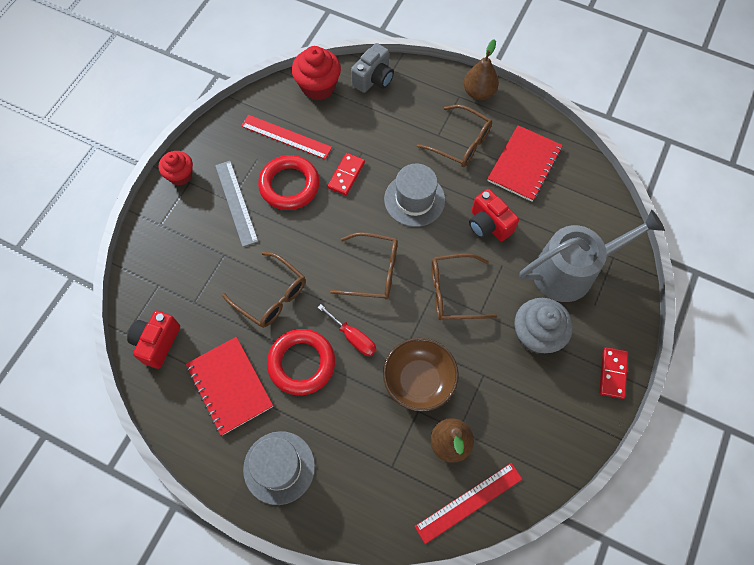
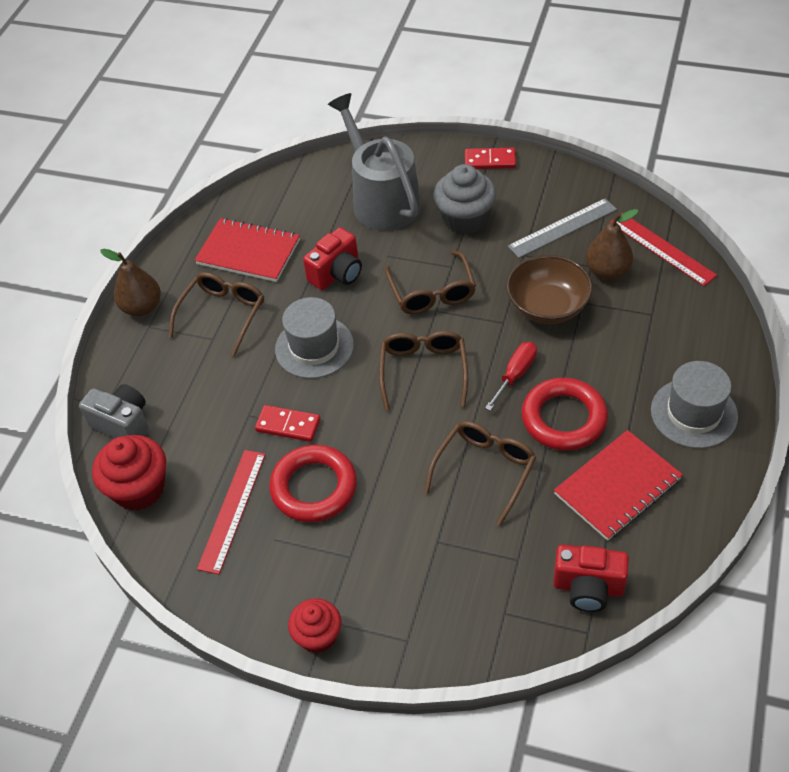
camera: 95 degrees left, 15 degrees down
(236, 202) = (352, 547): grey ruler -> grey ruler (562, 228)

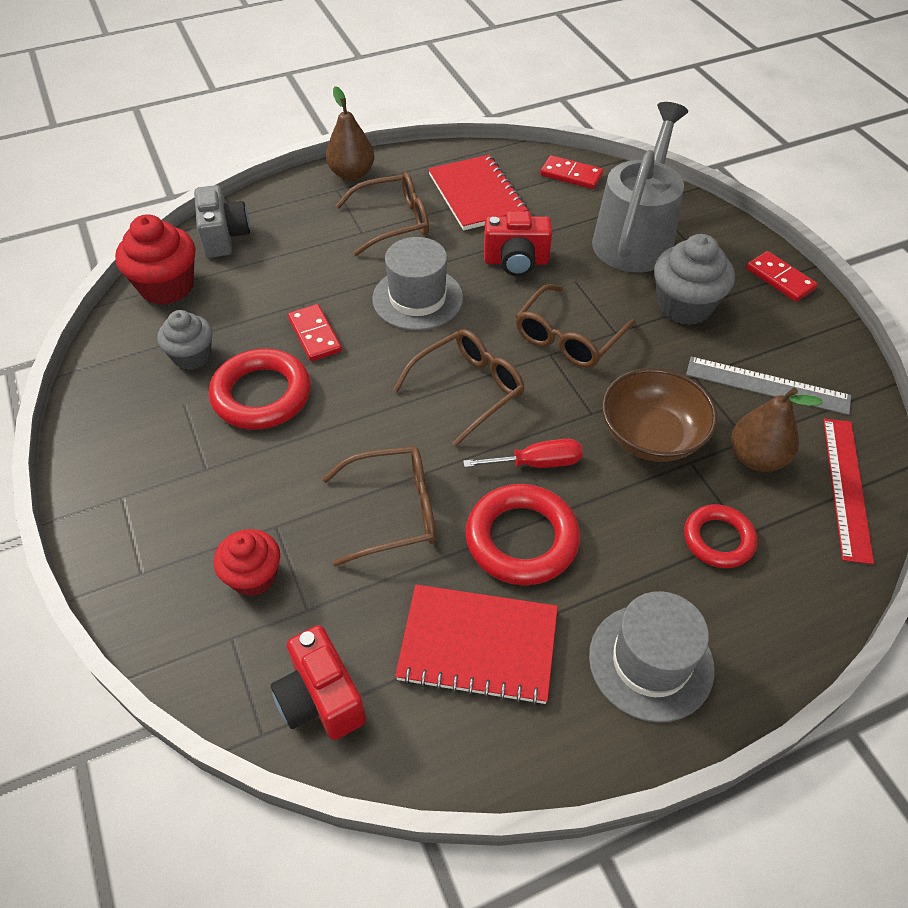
camera: 45 degrees right, 0 degrees up
(232, 510) = (192, 356): red ruler -> grey cupcake
(287, 191) = (571, 175): none -> red domino
(318, 636) = (99, 500): red cupcake -> red cupcake (253, 576)
(645, 328) = (718, 539): none -> red ring

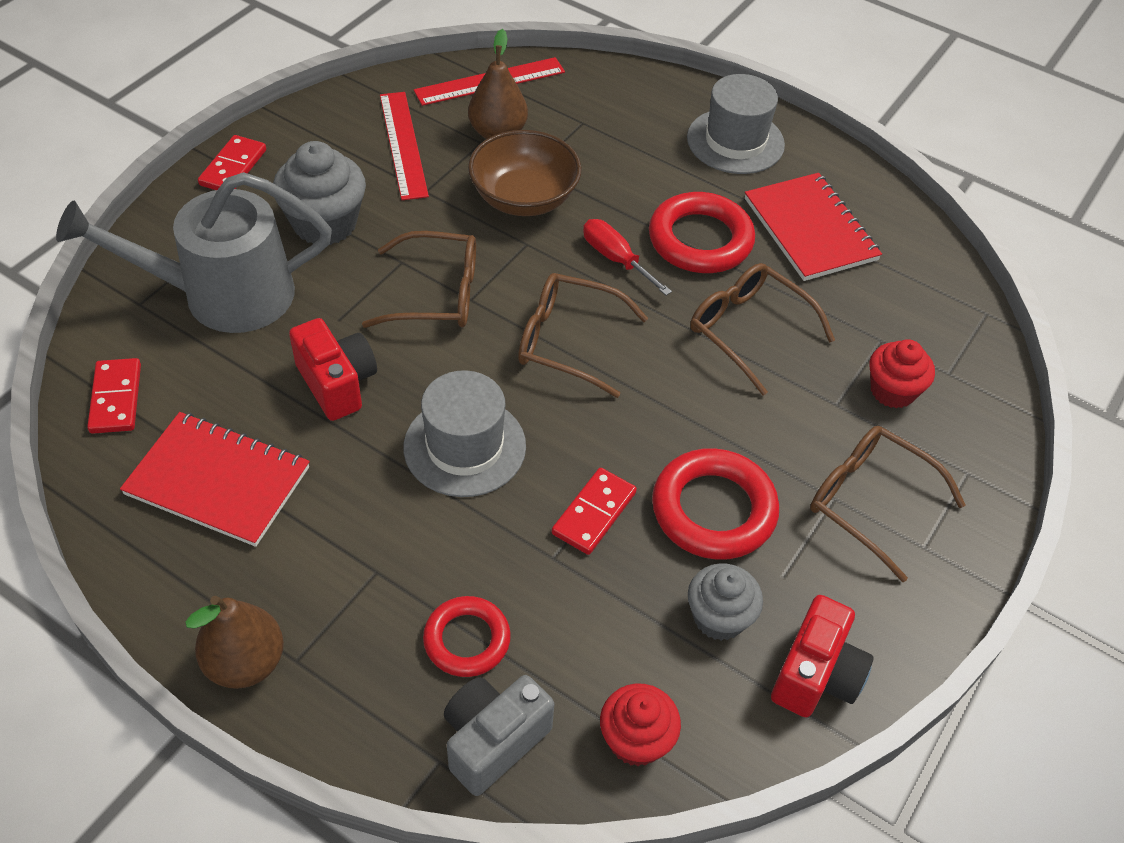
camera: 125 degrees left, 0 degrees up
(167, 286) = (636, 740): red cupcake -> red cupcake, size x0.66
(320, 699) = (933, 295): red camera -> red camera (816, 675)
(393, 222) = (333, 546): brown glasses -> brown glasses (869, 502)
(476, 195) = (218, 481): red notebook -> red notebook turned 75 degrees clockwise
(718, 539) = (601, 134): red ring -> red ring (467, 640)
(767, 385) = (403, 144): grey ruler -> red ruler

